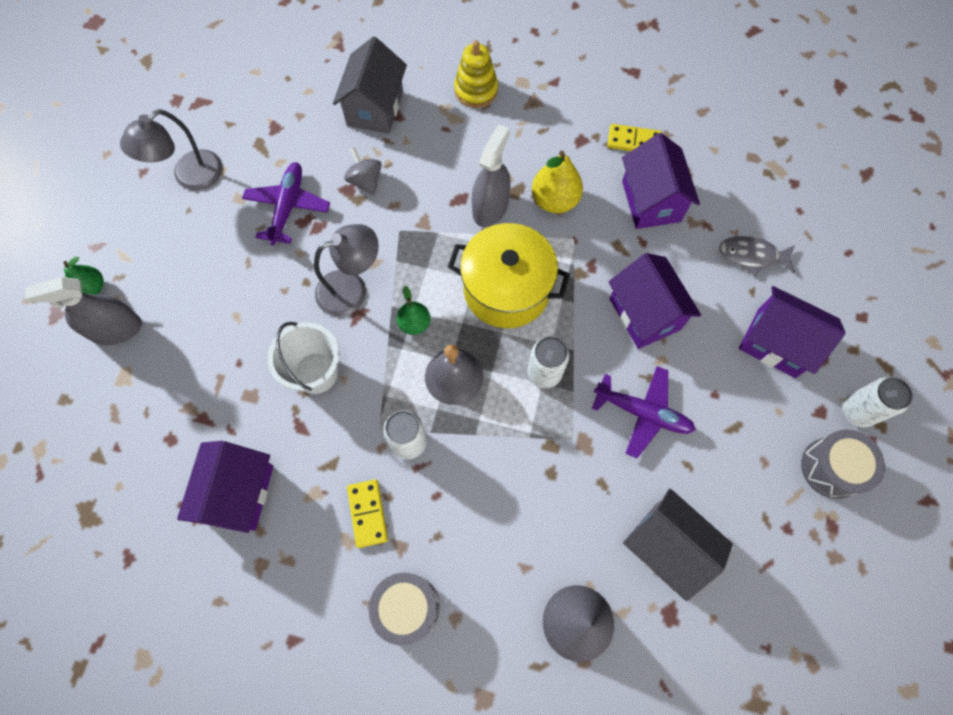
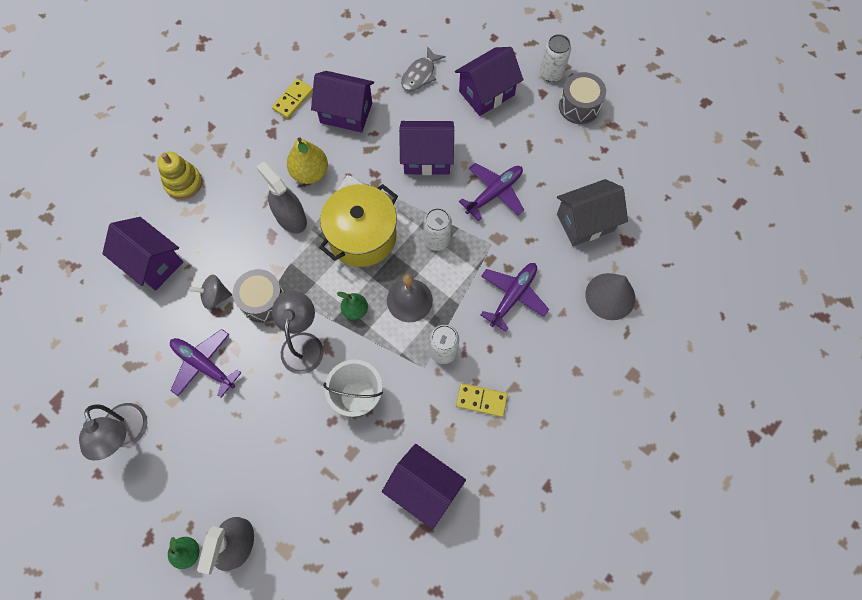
camera: 65 degrees left, 0 degrees up
(375, 108) = (152, 263): grey house -> purple house
(407, 607) = (556, 399): grey drum -> grey drum (263, 301)
(517, 495) = (513, 296): none -> purple plane

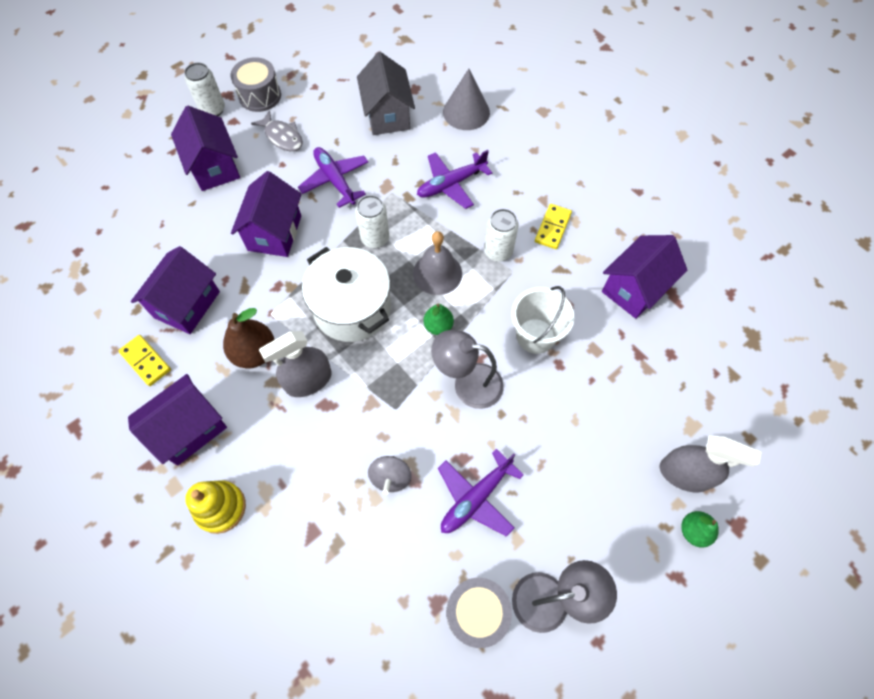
camera: 80 degrees left, 5 degrees down
(152, 263) = (326, 556): purple house -> purple house (189, 429)
(263, 301) = (408, 422): grey drum -> grey drum (476, 612)
(310, 173) = (255, 353): yellow pear -> brown pear
(362, 236) = (352, 308): yellow pot -> white pot
(420, 74) = (165, 223): grey fish -> grey fish (282, 137)
(513, 296) = (451, 184): purple plane -> purple plane turned 75 degrees counterclockwise

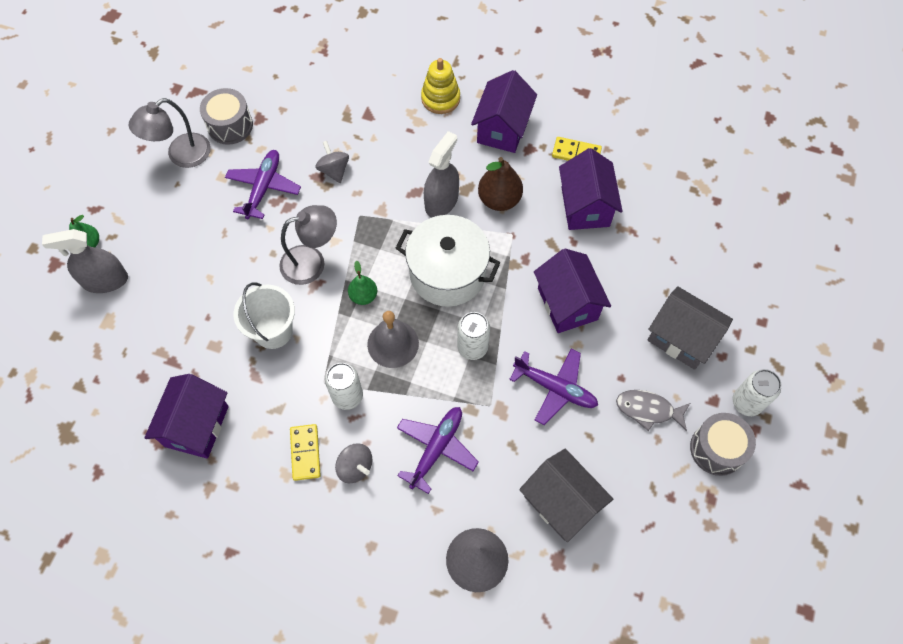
camera: 150 degrees right, 0 degrees up
(214, 167) = (681, 338): purple house -> grey house
(519, 201) = (355, 467): none -> grey spinning top

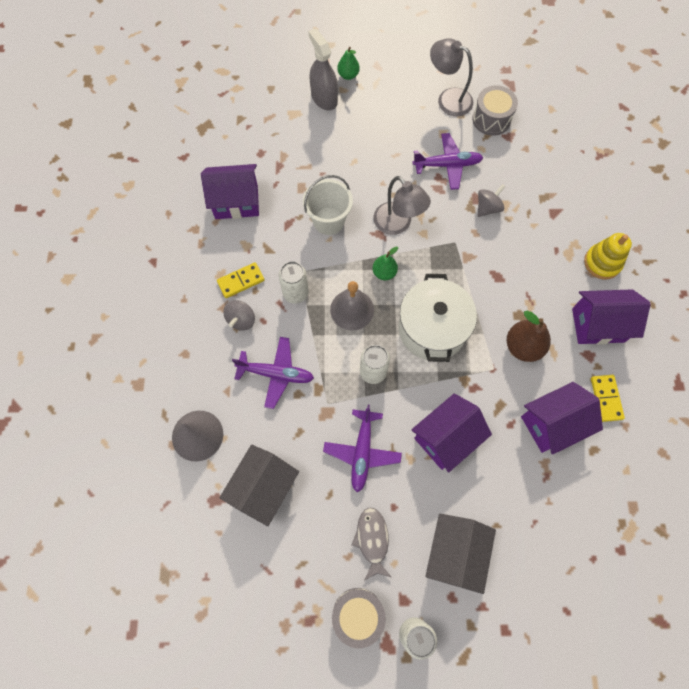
camera: 70 degrees right, 5 degrees up
(441, 201) = (498, 300): grey spray bottle -> none

